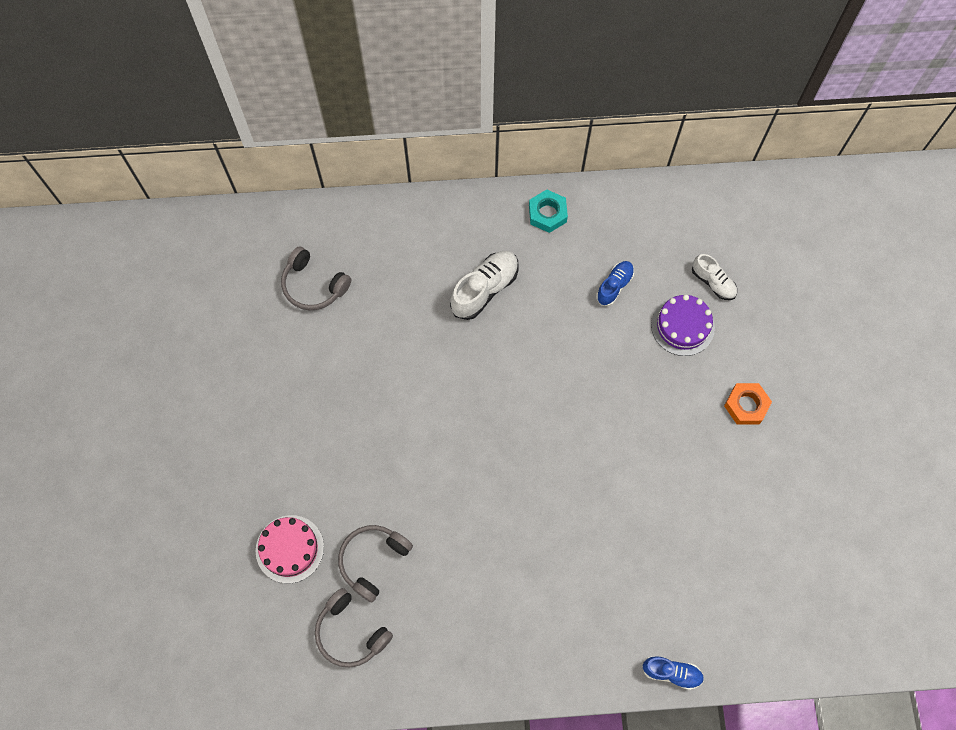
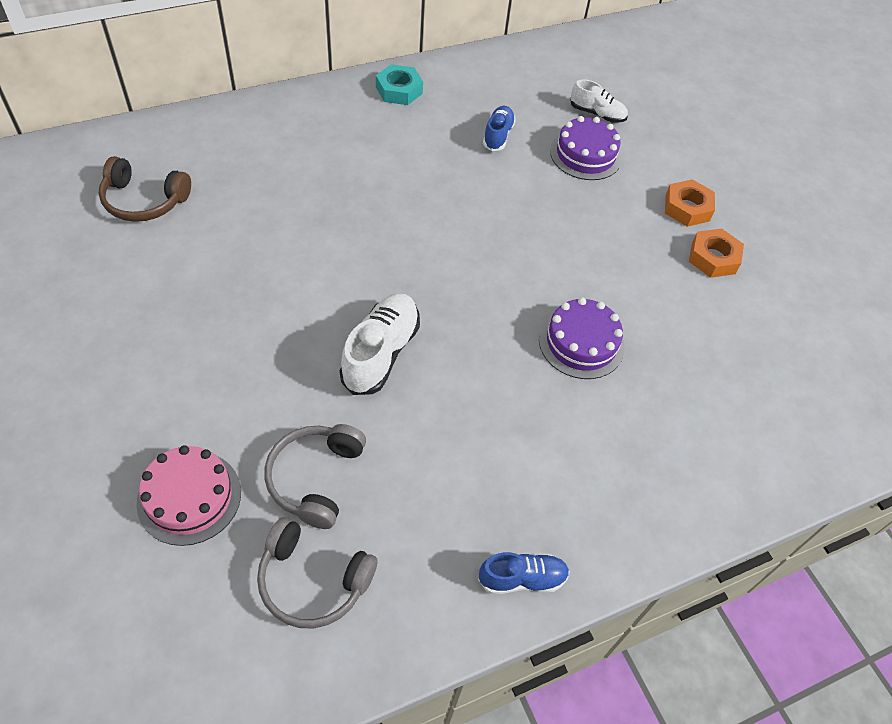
camera: 25 degrees left, 15 degrees down
(313, 285) = (144, 201): grey headphones -> brown headphones
(485, 289) = (356, 165): white shoe -> white shoe (381, 353)
(600, 509) = (581, 343): none -> purple cake
(671, 673) = (755, 497): blue shoe -> blue shoe (522, 579)
(744, 461) = (713, 258): none -> orange nut

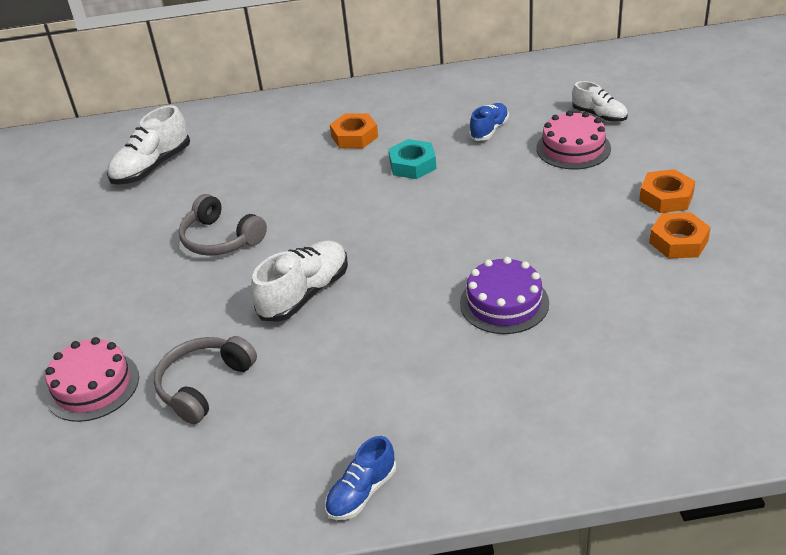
camera: 25 degrees right, 15 degrees down
(144, 201) = (152, 167): brown headphones -> white shoe
(312, 581) = (167, 464): grey headphones -> grey headphones (220, 239)
(361, 149) = (354, 136): none -> orange nut
(399, 90) = (408, 92): turquoise nut -> turquoise nut (412, 165)
(522, 579) = (361, 492): blue shoe -> blue shoe turned 120 degrees clockwise
(585, 155) = (573, 148): purple cake -> pink cake

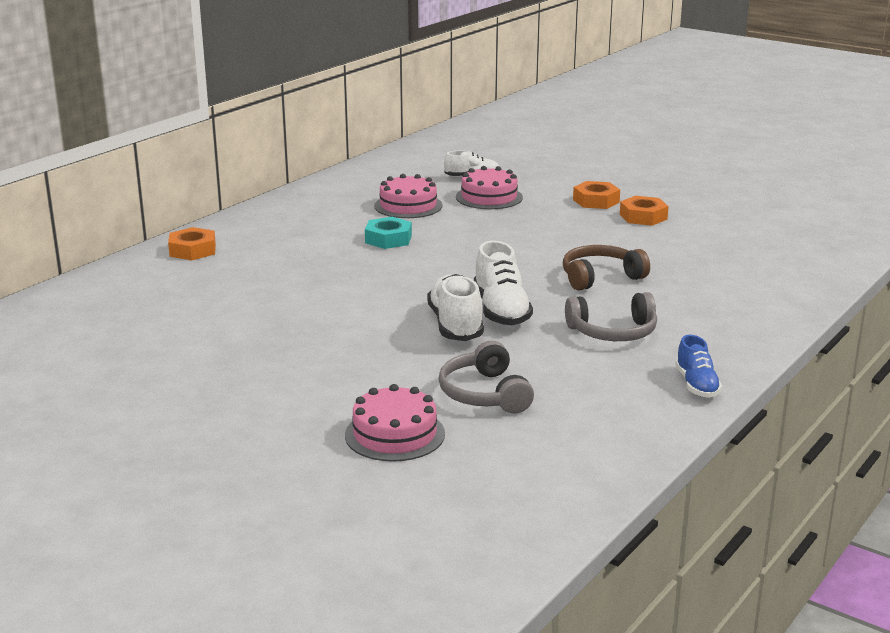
camera: 50 degrees left, 15 degrees down
(152, 167) = (142, 313): white shoe -> white shoe (501, 311)
(220, 239) = (316, 326): grey headphones -> grey headphones (613, 332)
(354, 136) = (303, 239): orange nut -> orange nut (193, 250)
(489, 130) = (408, 206): blue shoe -> pink cake
(504, 303) = (600, 277): purple cake -> brown headphones

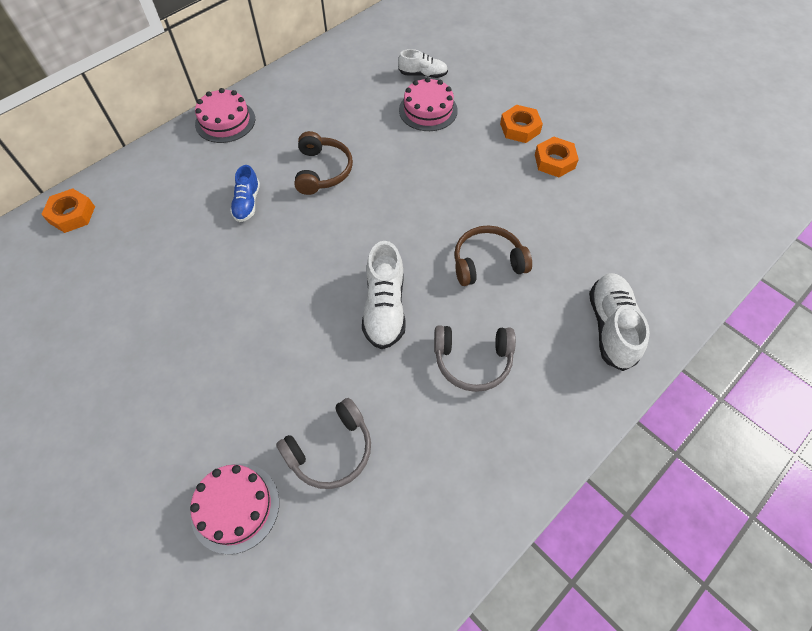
camera: 10 degrees right, 35 degrees up
(193, 250) = (157, 168): orange nut -> orange nut (72, 214)
(388, 239) = (322, 171): turquoise nut -> brown headphones
(408, 206) = (355, 116): pink cake -> pink cake (225, 121)
(455, 325) = (339, 327): white shoe -> white shoe (611, 327)
(484, 394) = (331, 450): grey headphones -> grey headphones turned 120 degrees counterclockwise
(696, 385) = (522, 467): blue shoe -> blue shoe (247, 203)

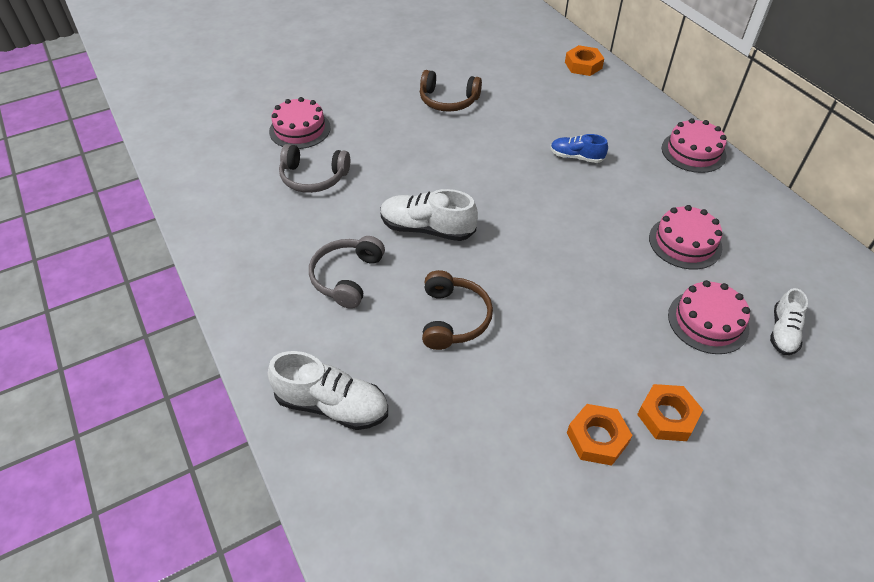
camera: 105 degrees right, 10 degrees down
(322, 171) = (611, 212): brown headphones -> brown headphones (448, 100)
(331, 450) = (313, 177): grey headphones -> grey headphones turned 60 degrees counterclockwise
(348, 124) = (685, 242): none -> pink cake

